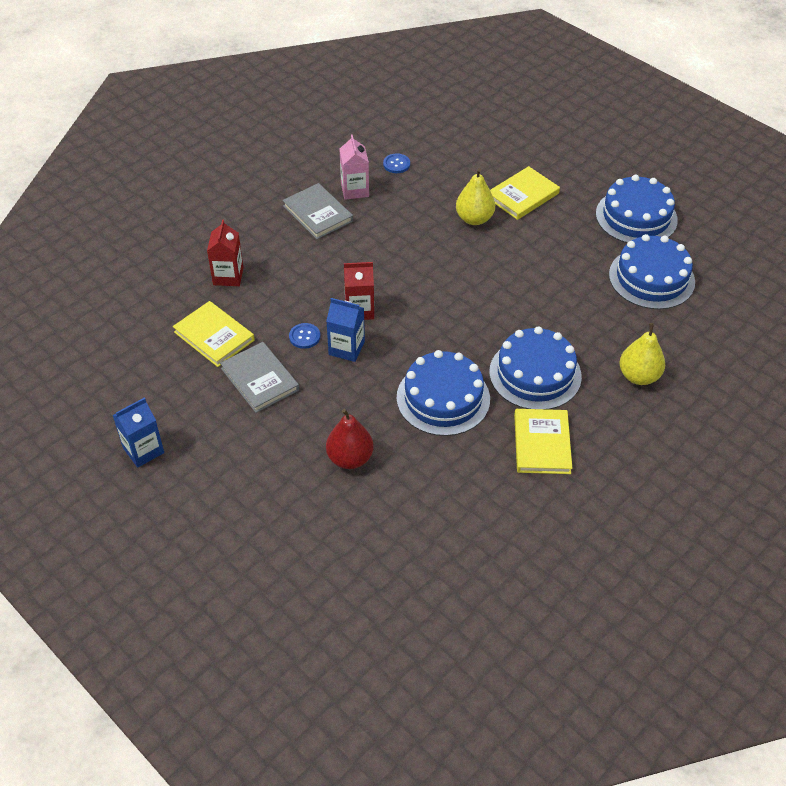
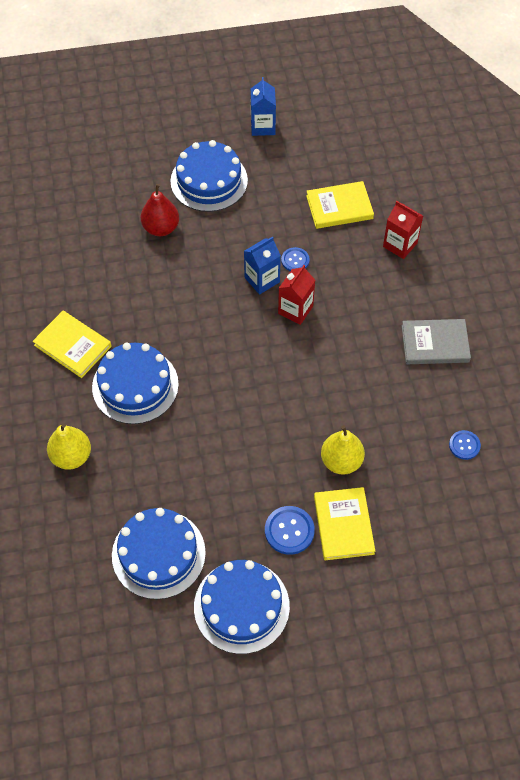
camera: 125 degrees right, 10 degrees up
(259, 379) = (274, 213): grey book -> none
(355, 190) = (448, 389): pink carton -> none
(443, 398) = (164, 311): blue cake -> blue cake (209, 181)
(557, 220) = (289, 531): none -> blue button

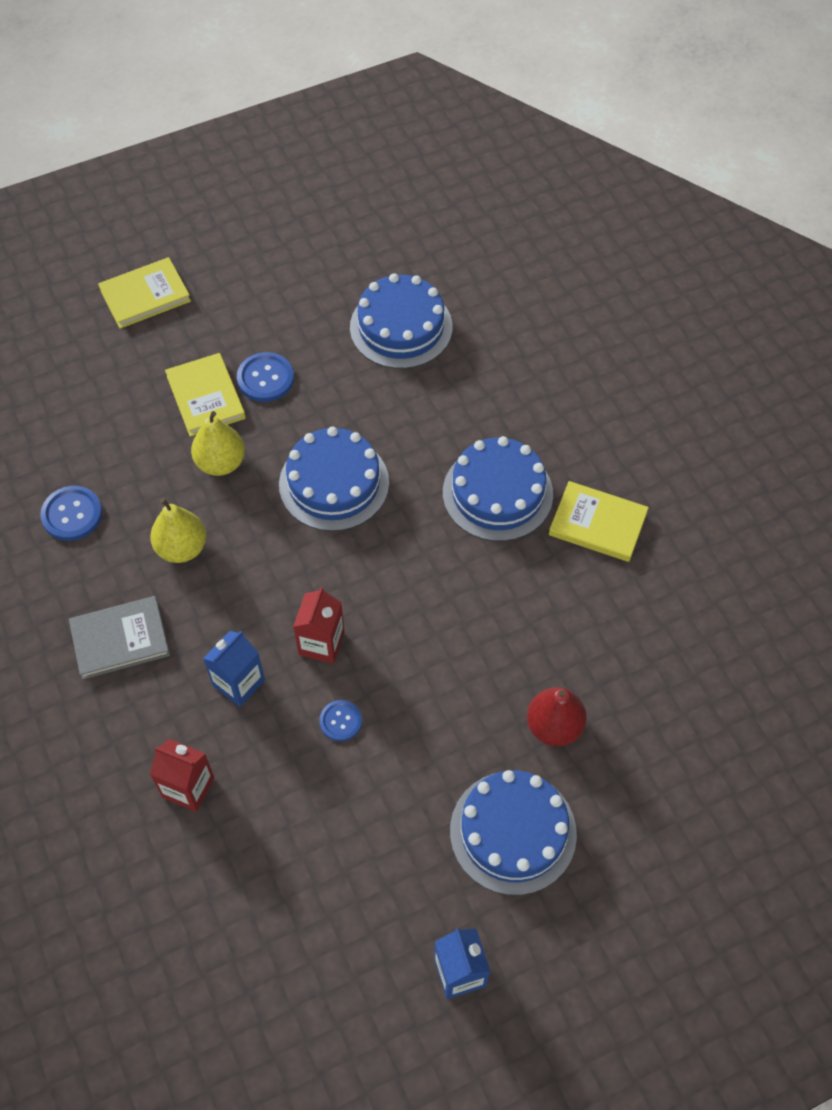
camera: 165 degrees right, 0 degrees up
(71, 456) = (537, 398): yellow pear -> yellow pear (182, 548)
(241, 606) = (298, 301): blue cake -> blue cake (334, 483)
(262, 280) = (380, 678): blue carton -> blue carton (238, 683)
(339, 207) = (294, 834): yellow book -> yellow book (145, 296)
(464, 445) = (72, 514): blue button -> blue button, size x1.54

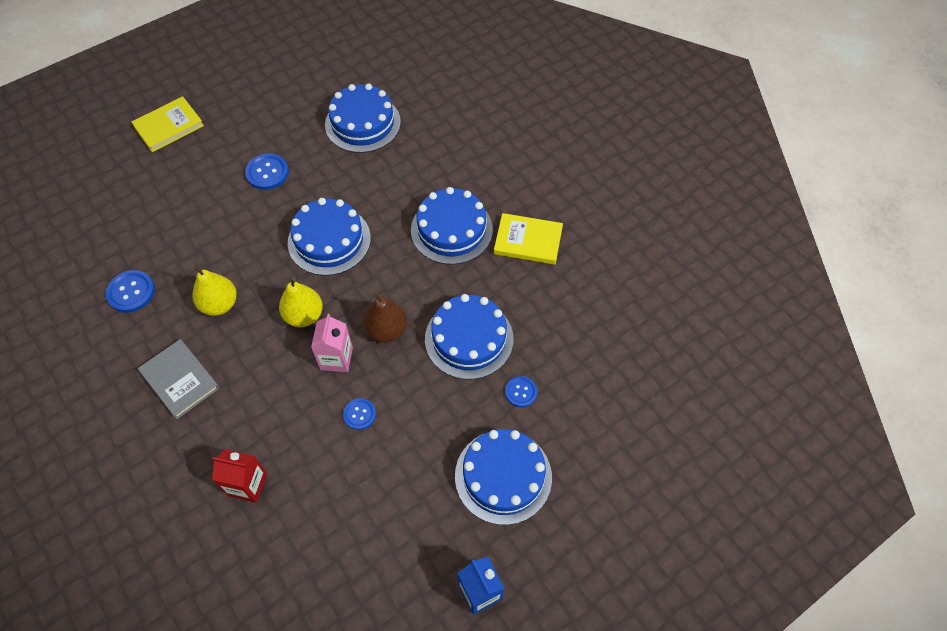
camera: 10 degrees left, 0 degrees up
(120, 639) = (180, 380): grey book -> grey book turned 75 degrees clockwise
(205, 397) = (224, 192): yellow book -> none
(221, 463) = (241, 238): yellow pear -> yellow pear (304, 315)
(238, 683) = (277, 398): blue carton -> none
(321, 643) = (336, 358): red carton -> pink carton
(391, 616) = (386, 330): none -> brown pear
(497, 644) = (469, 339): none -> blue cake
(554, 726) = (521, 392): red pear -> blue button

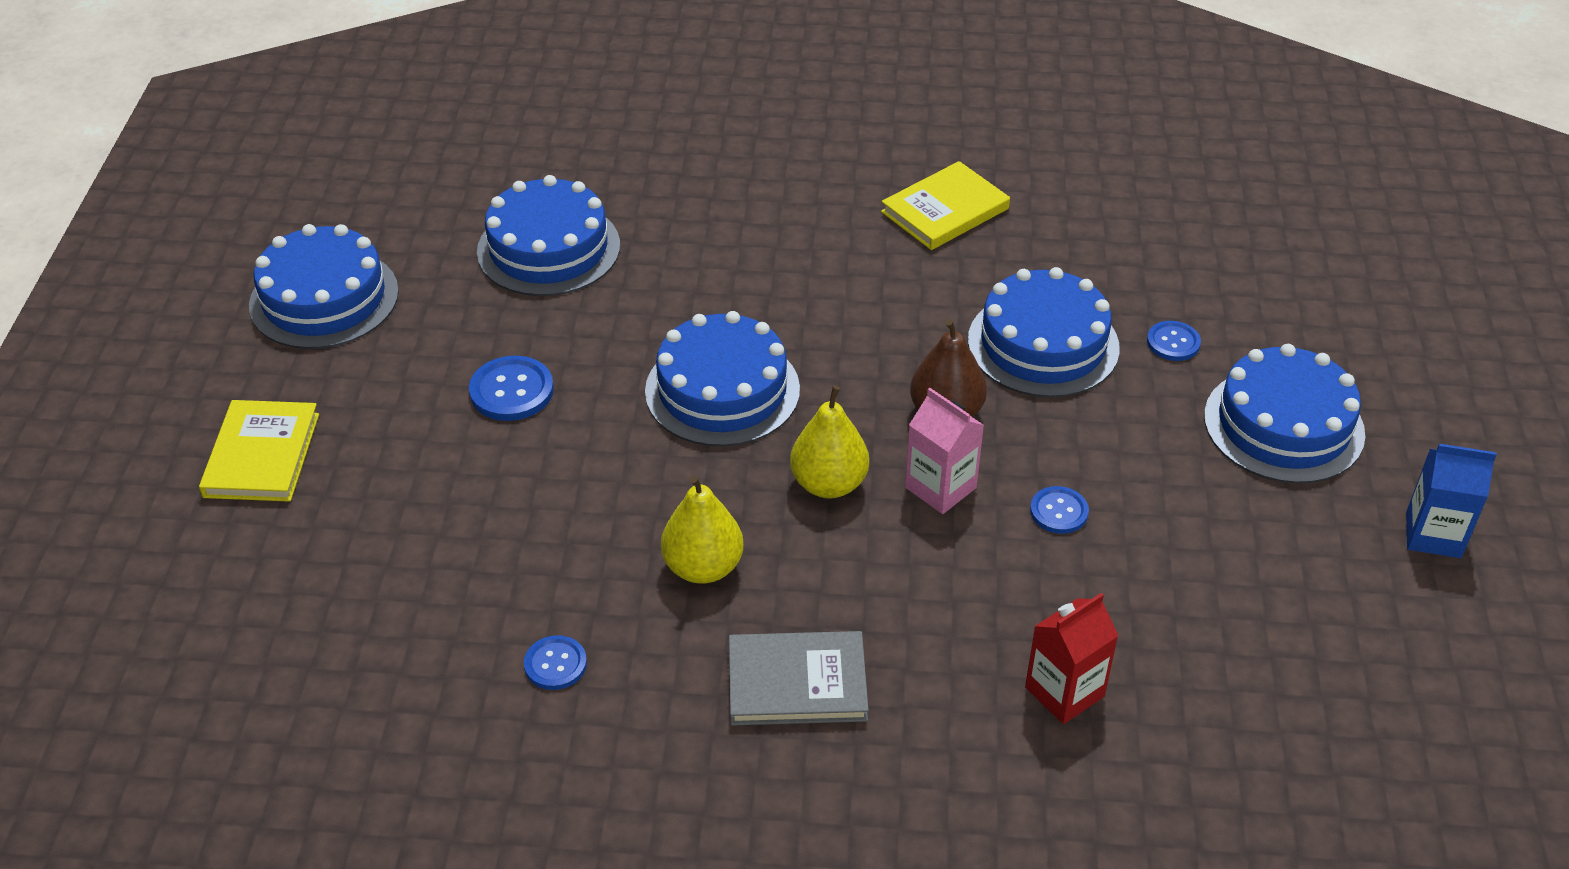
camera: 50 degrees left, 15 degrees down
(131, 292) = (555, 664): blue button -> blue button, size x0.65
(451, 230) = (846, 265): blue cake -> blue cake (324, 298)

